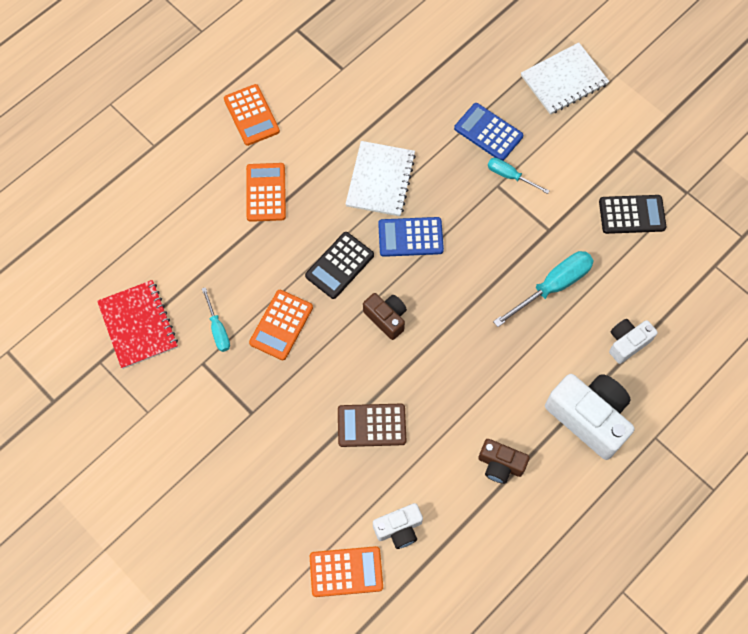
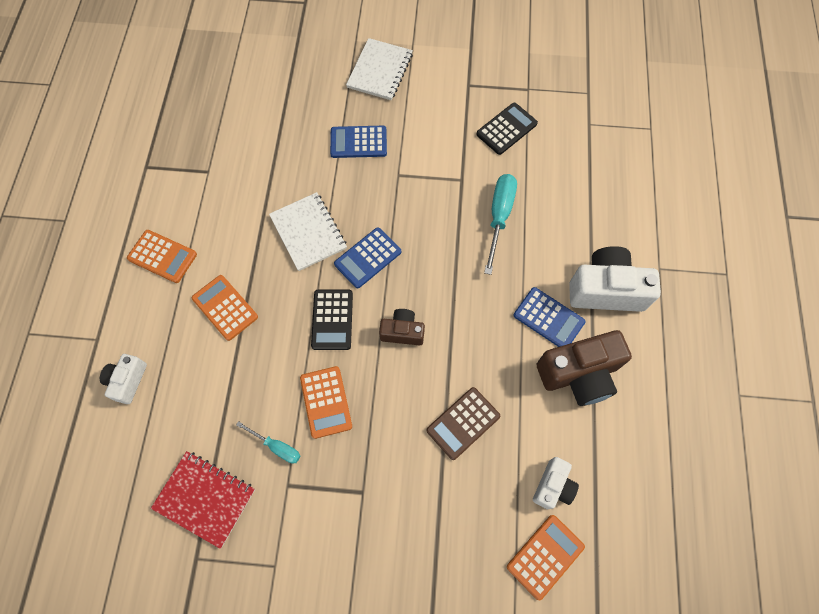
camera: 40 degrees left, 0 degrees up
(500, 465) = (579, 374): brown camera -> brown camera, size x1.81
(510, 176) = (401, 162): turquoise screwdriver -> none
(516, 402) = (548, 318): none -> blue calculator
(627, 343) = (582, 218): white camera -> white camera (127, 381)

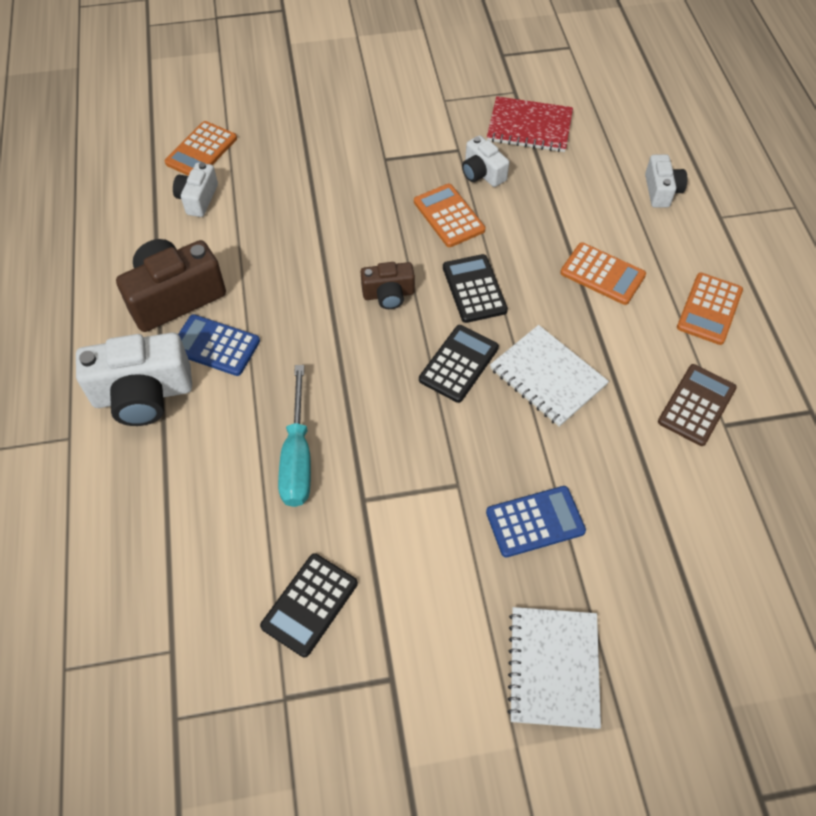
camera: 165 degrees right, 10 degrees down
(162, 256) = (709, 309): orange calculator -> orange calculator turned 75 degrees counterclockwise
(276, 446) = (482, 173): turquoise screwdriver -> white camera
(368, 258) = (459, 364): blue calculator -> black calculator
(463, 423) = (299, 228): brown calculator -> brown calculator (696, 405)

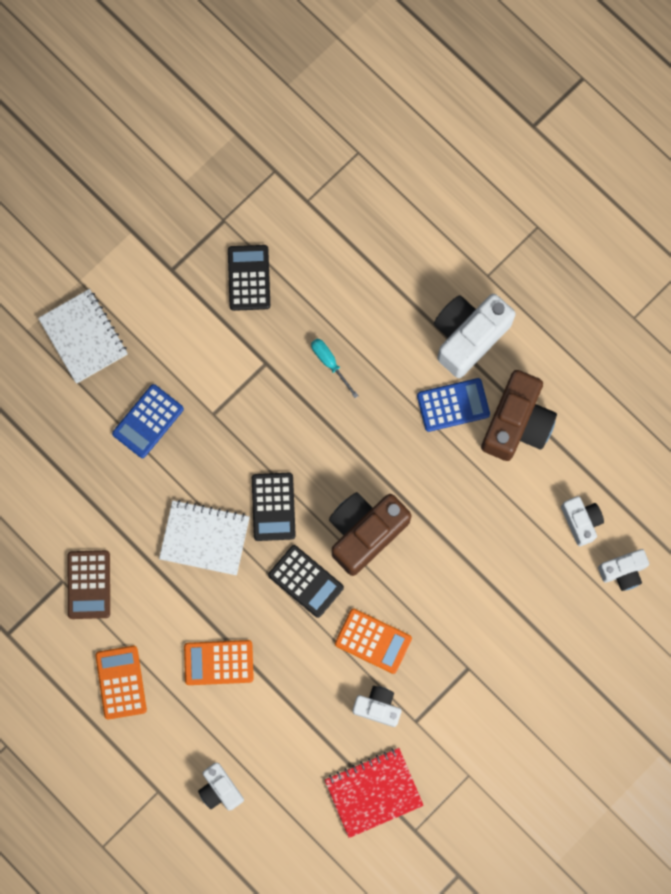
camera: 145 degrees right, 20 degrees up
(201, 151) = (623, 571): orange calculator -> white camera
(297, 456) = (330, 363): turquoise screwdriver -> turquoise screwdriver, size x0.58
(388, 294) = (365, 532): brown camera -> brown camera, size x1.81

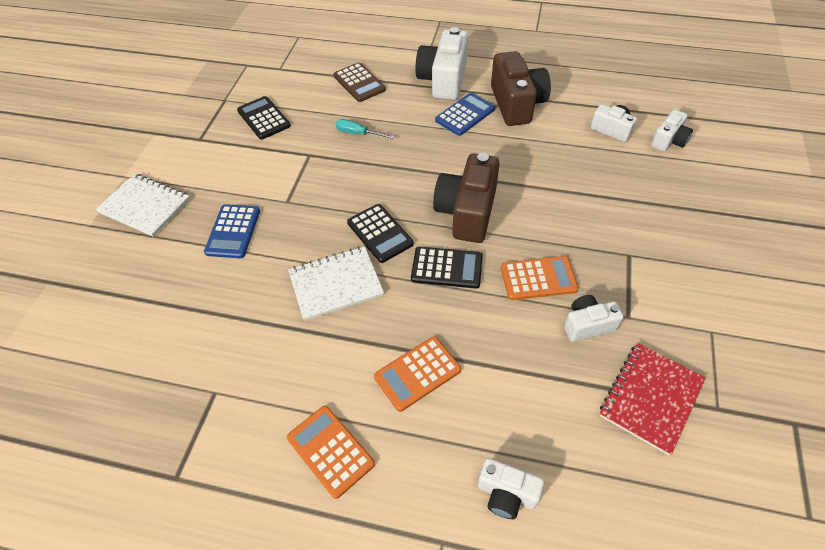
camera: 30 degrees left, 25 degrees down
(89, 584) = (245, 380): brown calculator -> brown calculator (359, 83)

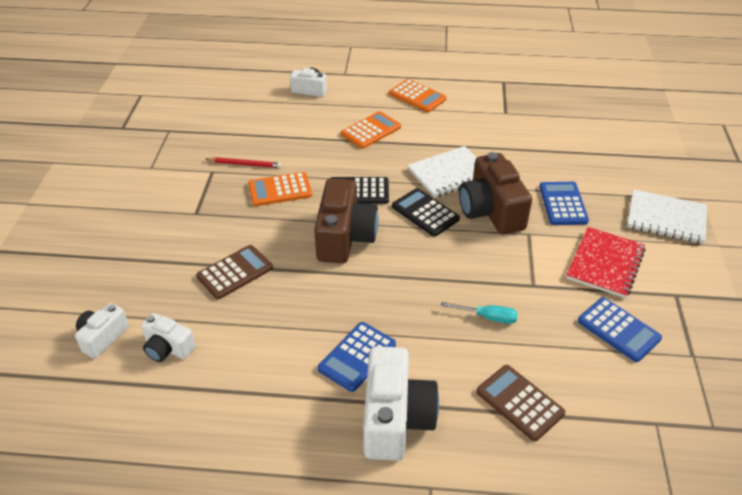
camera: 170 degrees right, 10 degrees down
(264, 118) = (618, 330): black calculator -> blue calculator
(516, 104) = (287, 381): brown camera -> brown camera (491, 211)
(571, 185) = (235, 272): none -> brown calculator
(587, 325) = (245, 164): white camera -> red pencil
(650, 398) = (211, 131): red notebook -> red notebook (605, 264)

